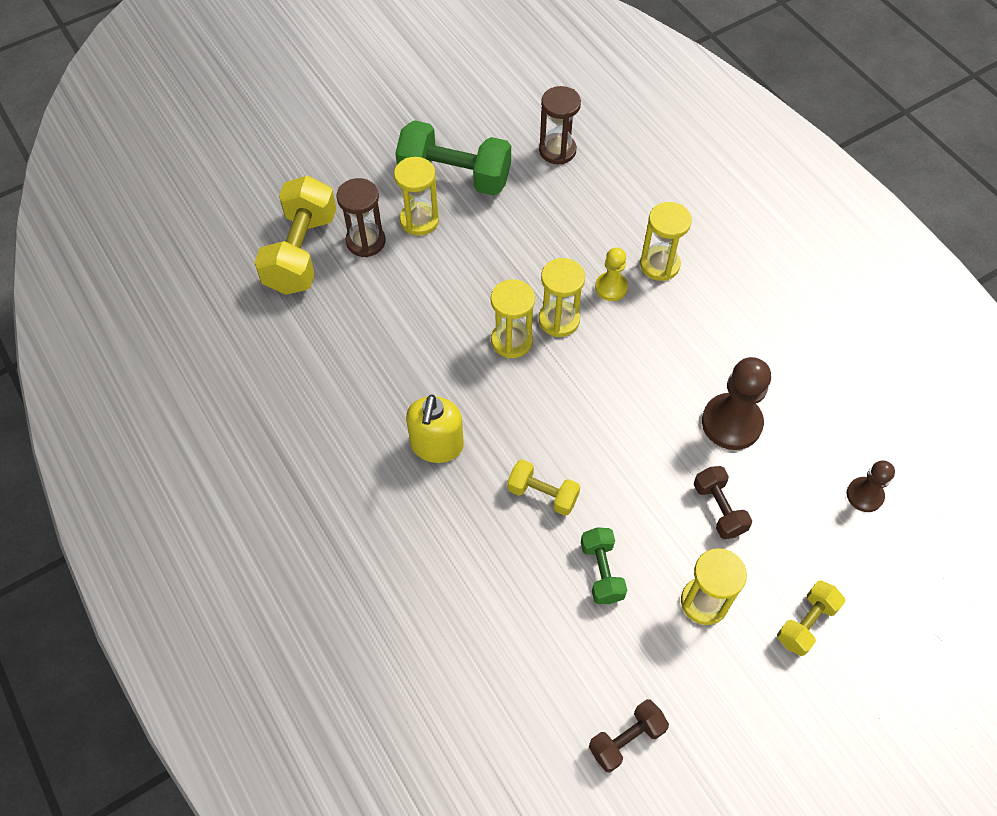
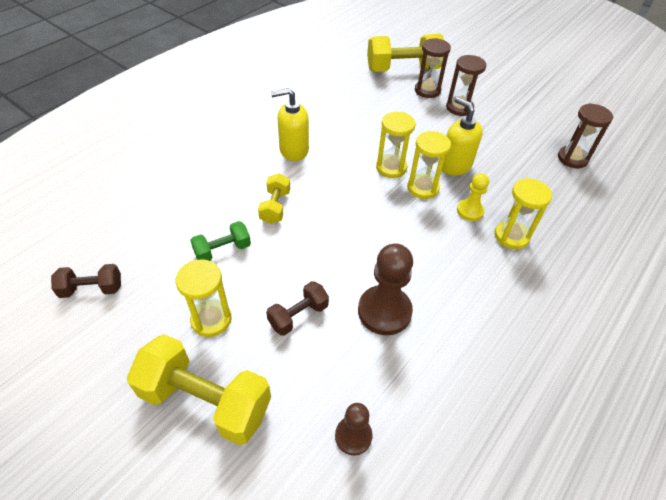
camera: 70 degrees right, 10 degrees down
(419, 220) = (459, 108): yellow hourglass -> brown hourglass
(455, 176) = (507, 115): green dumbbell -> none
(530, 271) = (455, 165): none -> yellow soap dispenser
(626, 739) = (92, 289): brown dumbbell -> brown dumbbell turned 45 degrees counterclockwise
(806, 623) = (206, 401): yellow dumbbell -> yellow dumbbell, size x1.88

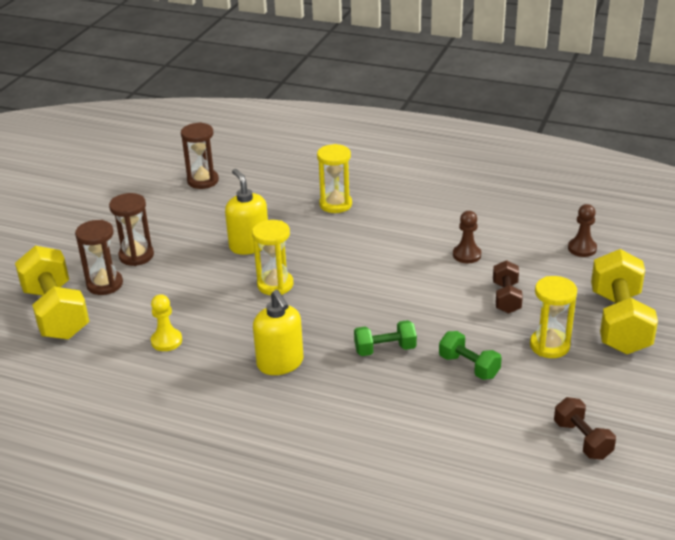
camera: 105 degrees left, 15 degrees down
(275, 207) = (385, 349): yellow dumbbell -> green dumbbell
(298, 316) = (506, 298): brown dumbbell -> brown dumbbell turned 60 degrees clockwise
(384, 311) = (467, 255): brown pawn -> brown pawn, size x0.58
(422, 188) = (297, 259): yellow hourglass -> none
(455, 165) = (249, 245): yellow soap dispenser -> yellow soap dispenser turned 120 degrees clockwise
(470, 211) = (315, 228): yellow pawn -> yellow pawn (166, 341)

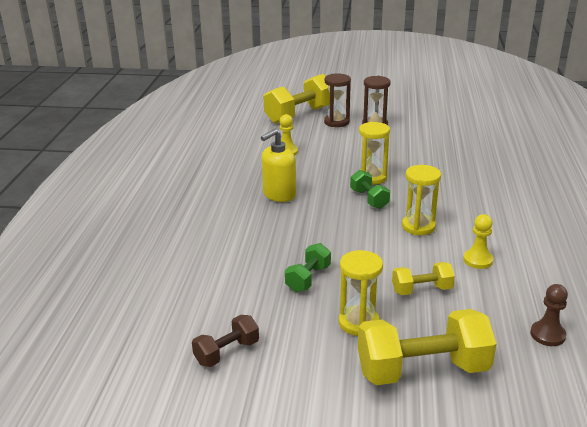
camera: 75 degrees right, 5 degrees down
(203, 181) = (488, 128): brown hourglass -> none
(249, 245) = (416, 159): yellow soap dispenser -> none
(335, 204) = (505, 185): yellow hourglass -> yellow hourglass (418, 226)
(385, 349) = (313, 235): green dumbbell -> green dumbbell (369, 199)
(467, 255) = (478, 260): brown pawn -> yellow pawn
(506, 298) = (421, 290): brown dumbbell -> yellow dumbbell

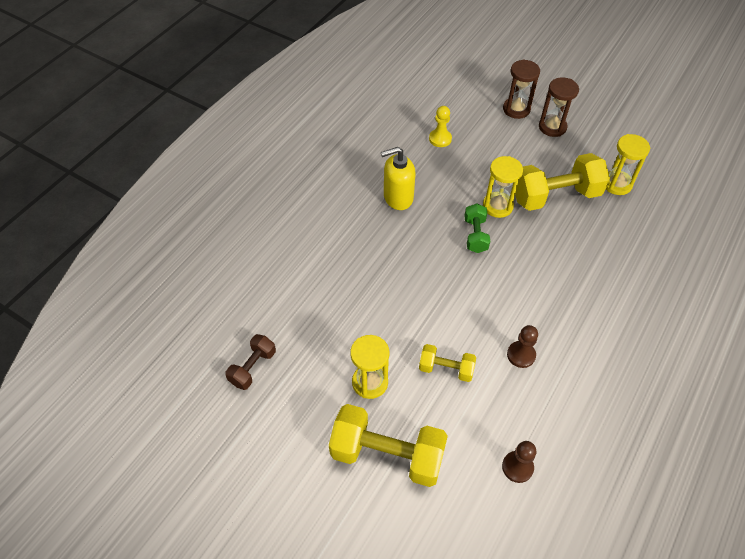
camera: 25 degrees right, 25 degrees up
(227, 352) = (253, 367): brown dumbbell -> brown dumbbell turned 45 degrees counterclockwise
(299, 115) = (486, 85): yellow dumbbell -> yellow dumbbell (555, 196)
(308, 278) = (360, 314): green dumbbell -> none
(418, 226) = (496, 290): yellow hourglass -> yellow hourglass (617, 184)
(478, 260) = (521, 355): yellow pawn -> brown pawn

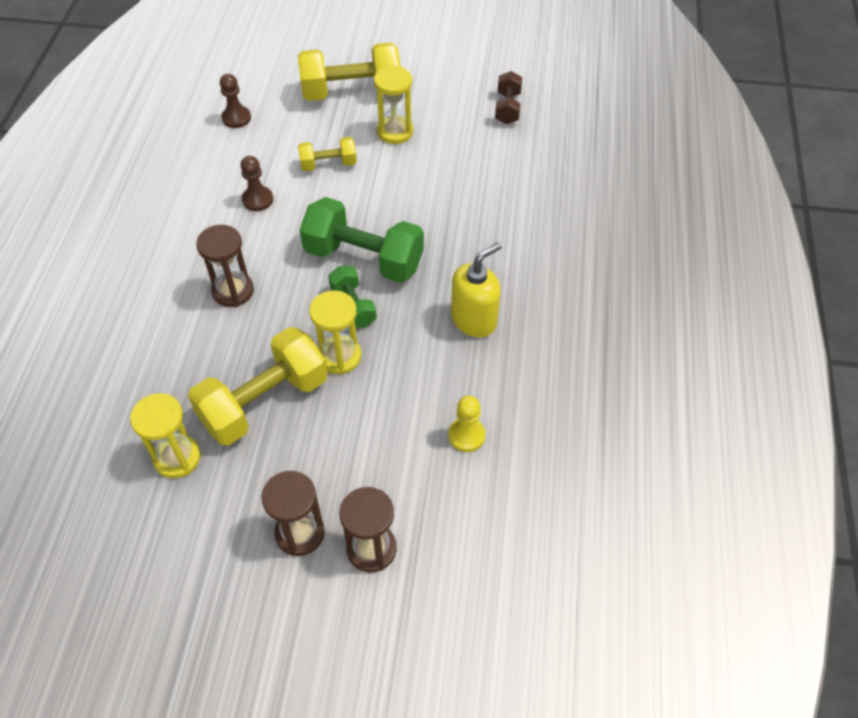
camera: 155 degrees right, 0 degrees up
(453, 268) = (364, 258): none -> green dumbbell
(560, 278) = (233, 291): none -> brown hourglass

